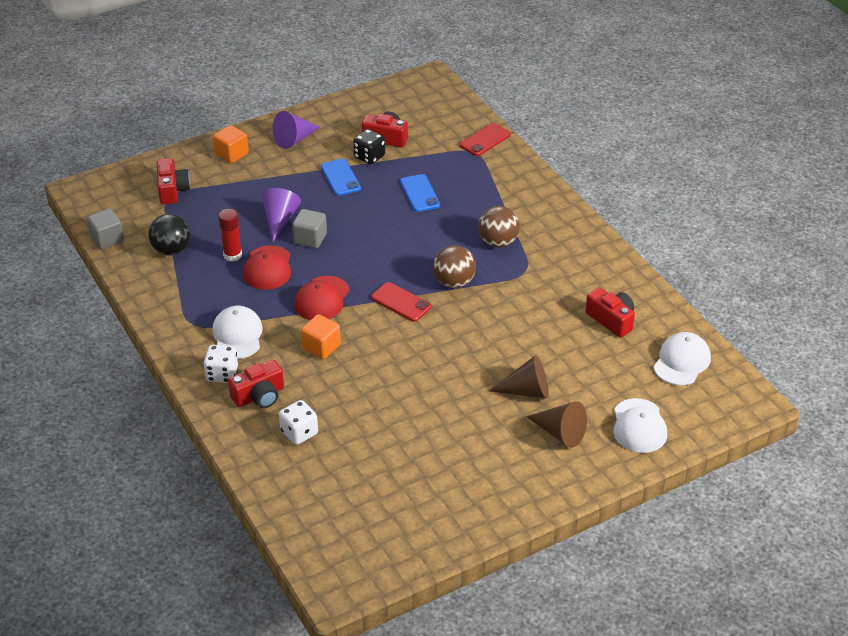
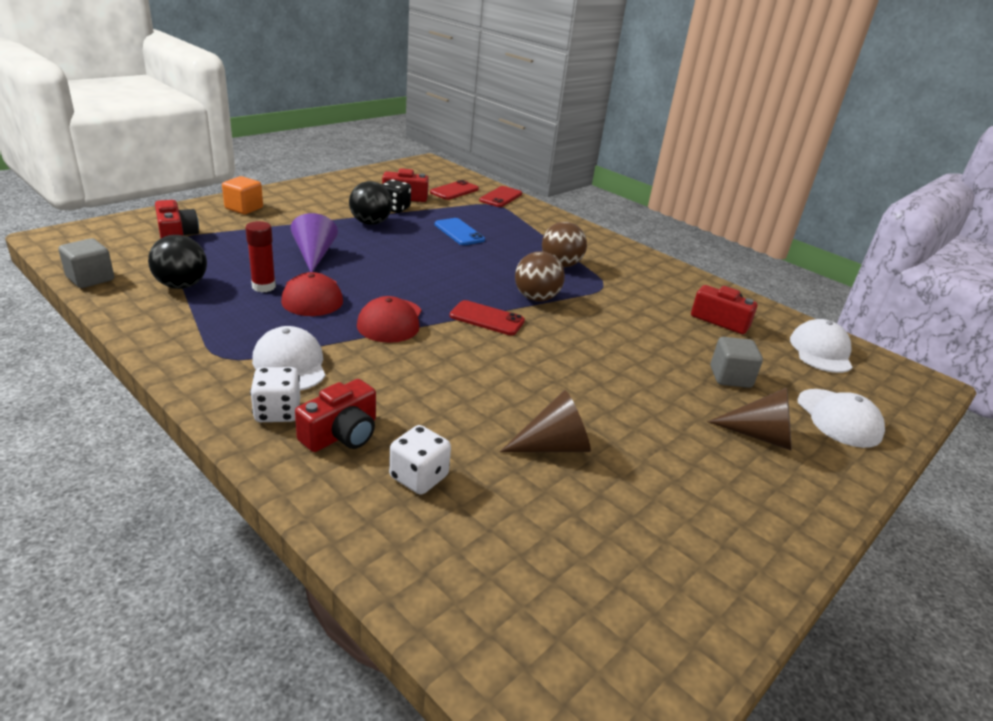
camera: 20 degrees left, 10 degrees down
(294, 139) = (311, 198): purple cone -> none
(310, 239) = (355, 269): grey cube -> grey cube (730, 377)
(321, 347) = (409, 369): orange cube -> none
(340, 178) = (370, 223): blue phone -> black ball
(440, 129) = (454, 191): none -> red phone
(526, 391) = (686, 394): brown cone -> brown cone (553, 446)

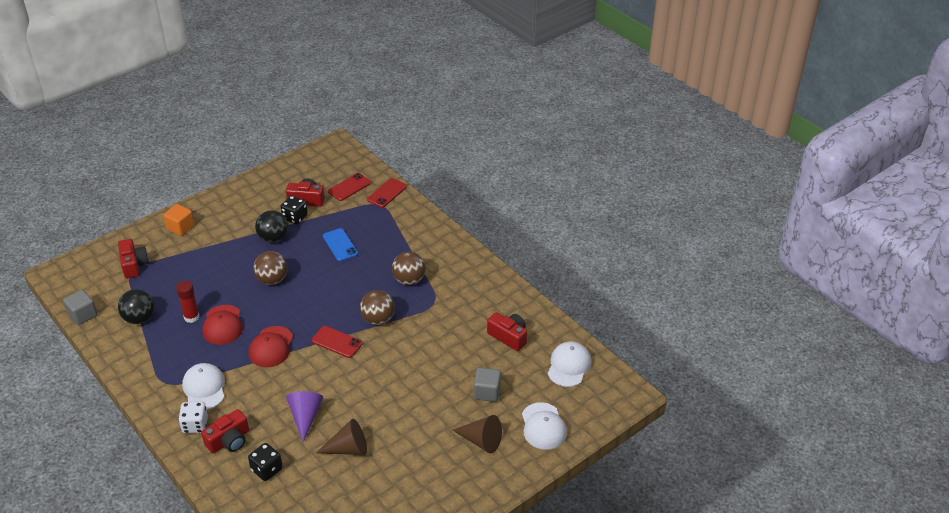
camera: 10 degrees right, 10 degrees up
(314, 255) = (227, 281): purple cone -> purple cone (305, 417)
(377, 257) = (272, 280): none -> brown ball
(419, 477) = (267, 469): white dice -> black dice

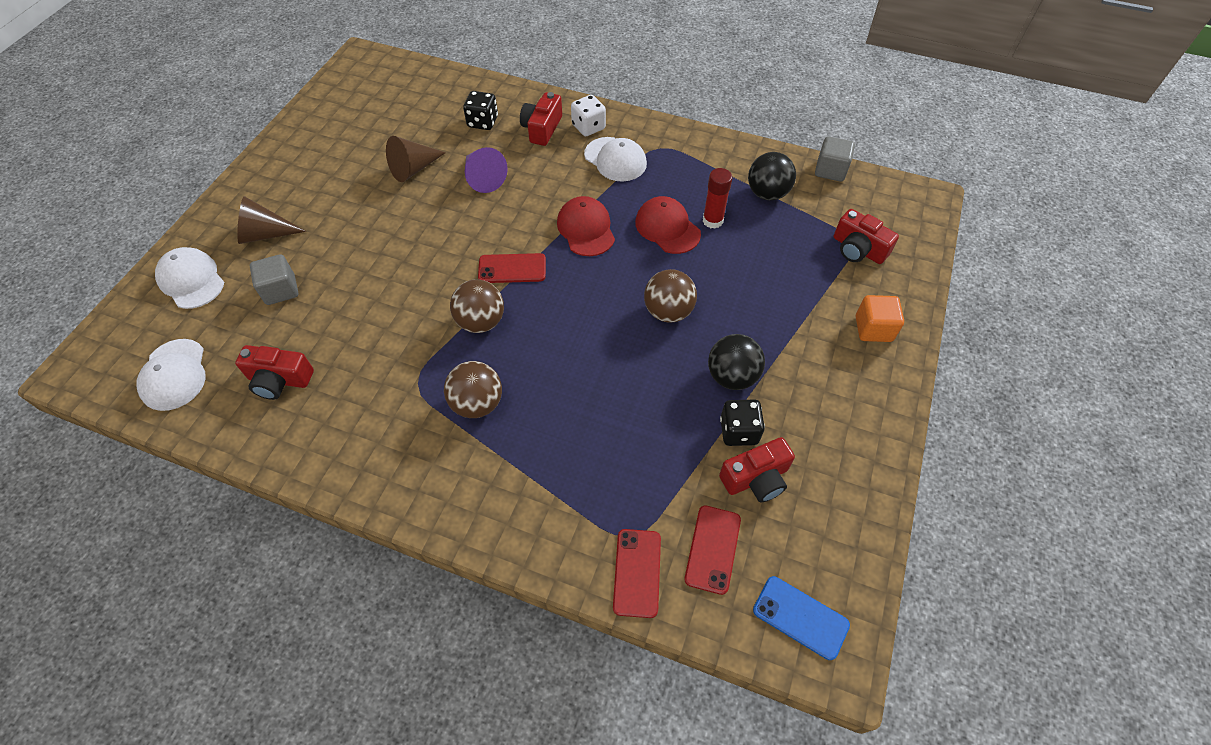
camera: 150 degrees right, 15 degrees up
(340, 245) = (626, 415): blue phone -> blue phone (800, 617)

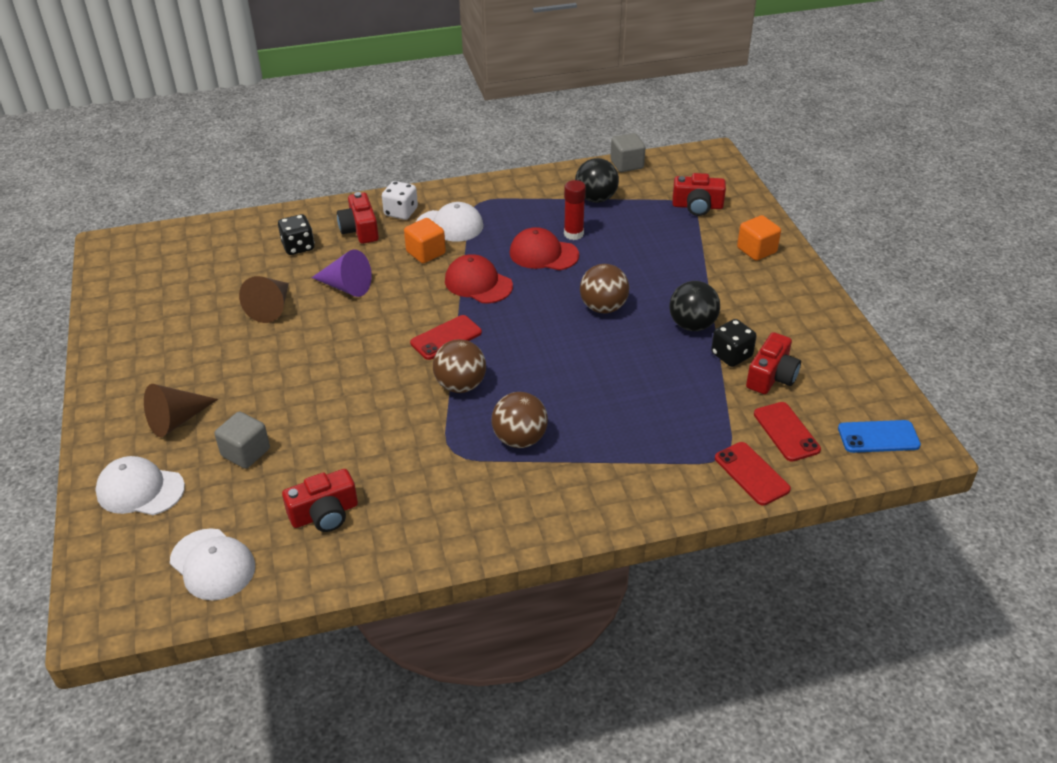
camera: 35 degrees left, 15 degrees down
(572, 176) = (426, 253): none -> orange cube

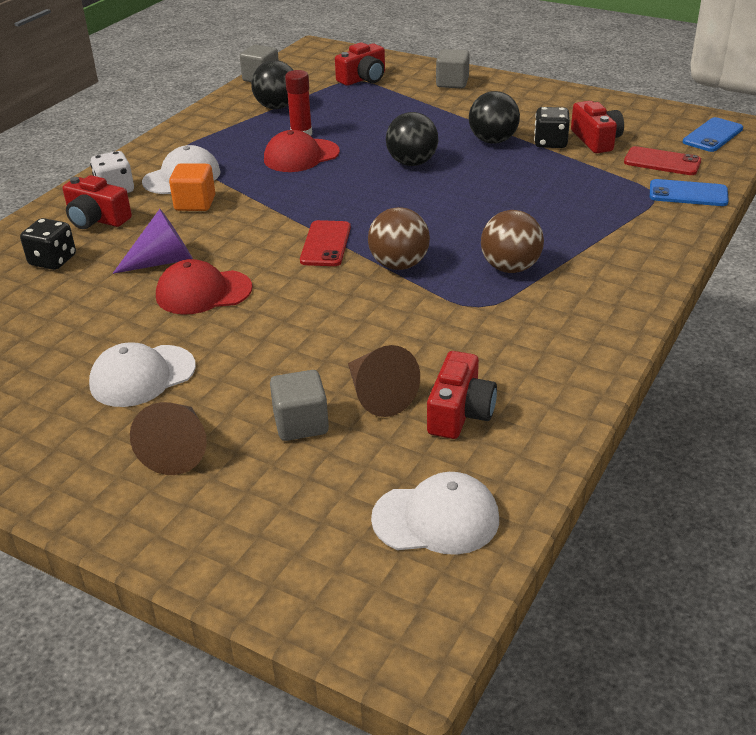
camera: 45 degrees left, 5 degrees down
(140, 490) = (247, 524): white cap -> white cap (142, 376)
(271, 308) = (112, 315): brown cone -> brown cone (378, 395)
(478, 283) = (283, 198): red cap -> red cap (203, 292)
(603, 307) = (412, 163): brown ball -> black ball
(751, 474) = (688, 194): red phone -> blue phone
(756, 250) = (452, 83): orange cube -> grey cube

